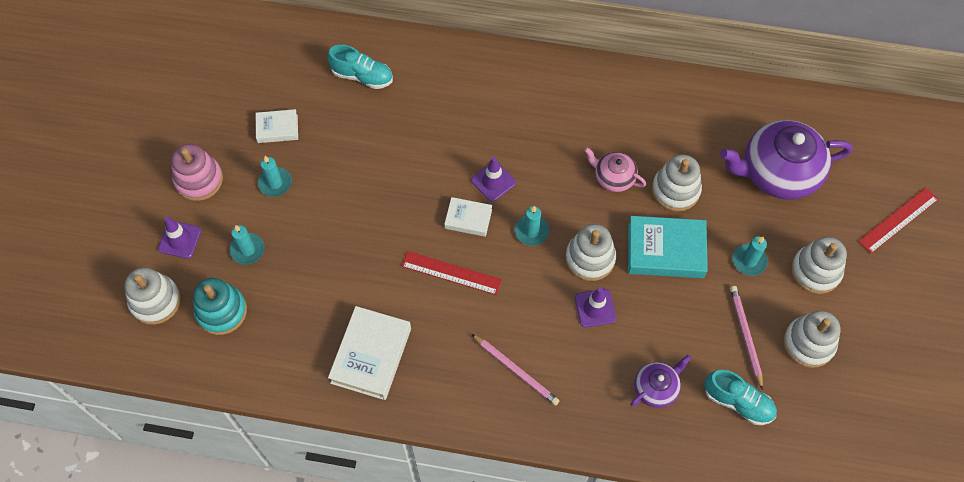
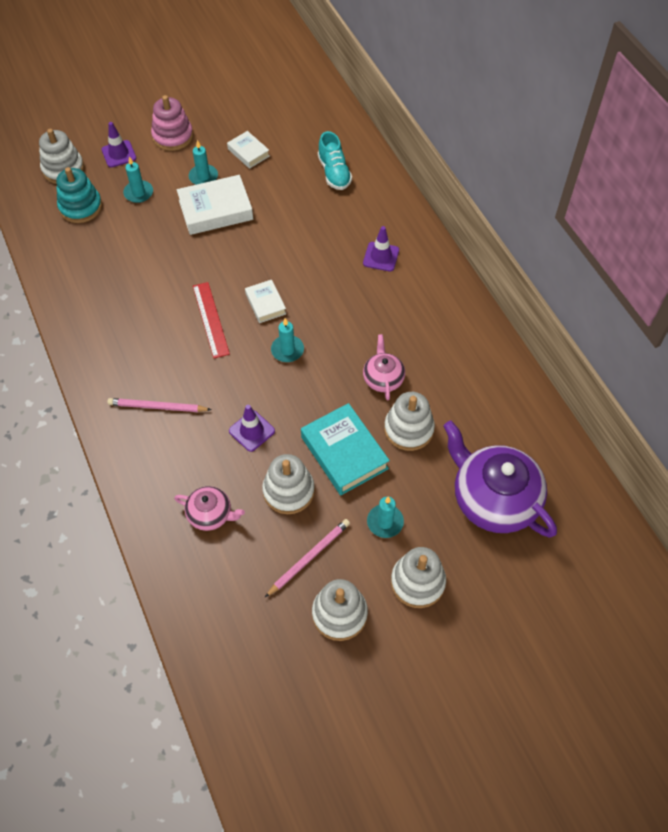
camera: 55 degrees right, 5 degrees down
(371, 355) = (106, 310): white book -> white book (216, 210)
(493, 181) = (311, 301): purple traffic cone -> purple traffic cone (381, 257)
(516, 370) = (157, 407): pink pencil -> pink pencil turned 90 degrees clockwise
(590, 258) = (294, 403): white stacking toy -> white stacking toy (288, 491)
(656, 388) = (210, 514): purple teapot -> pink teapot
(738, 402) = (240, 585): turquoise shoe -> none
(898, 220) = (530, 628): red ruler -> none

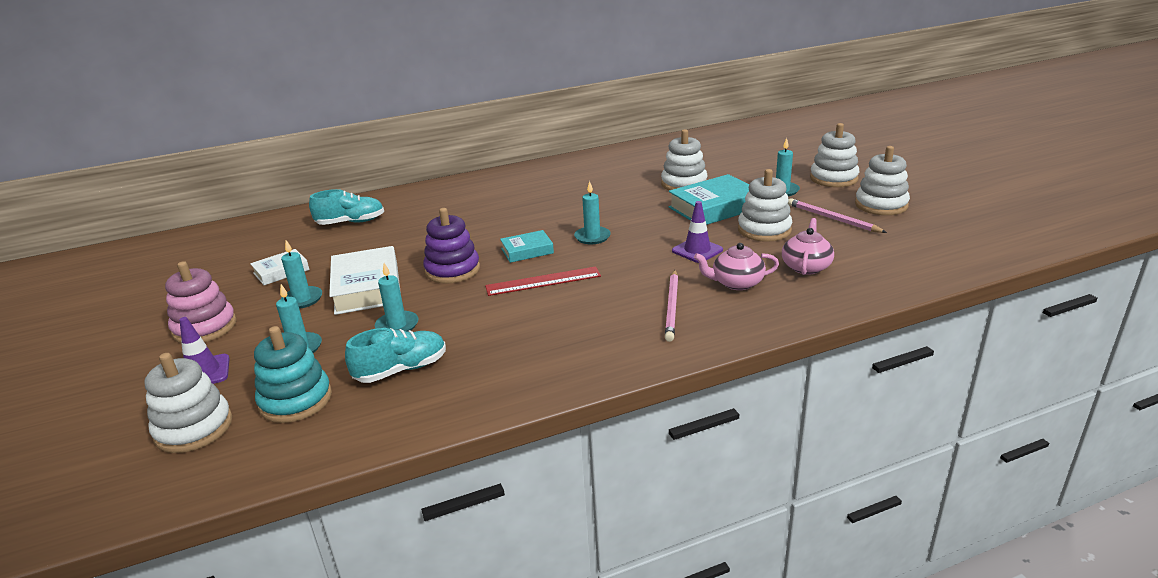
camera: 85 degrees left, 30 degrees down
(103, 252) = (401, 370): none -> turquoise shoe
(158, 239) = (397, 325): none -> turquoise candle
(237, 258) = (452, 270): none -> purple stacking toy
(265, 304) = (527, 251): white book -> turquoise book
(381, 257) = (480, 198): purple traffic cone -> none
(383, 378) = (629, 194): pink teapot -> pink teapot (736, 283)
(494, 499) = (745, 156): purple teapot -> none

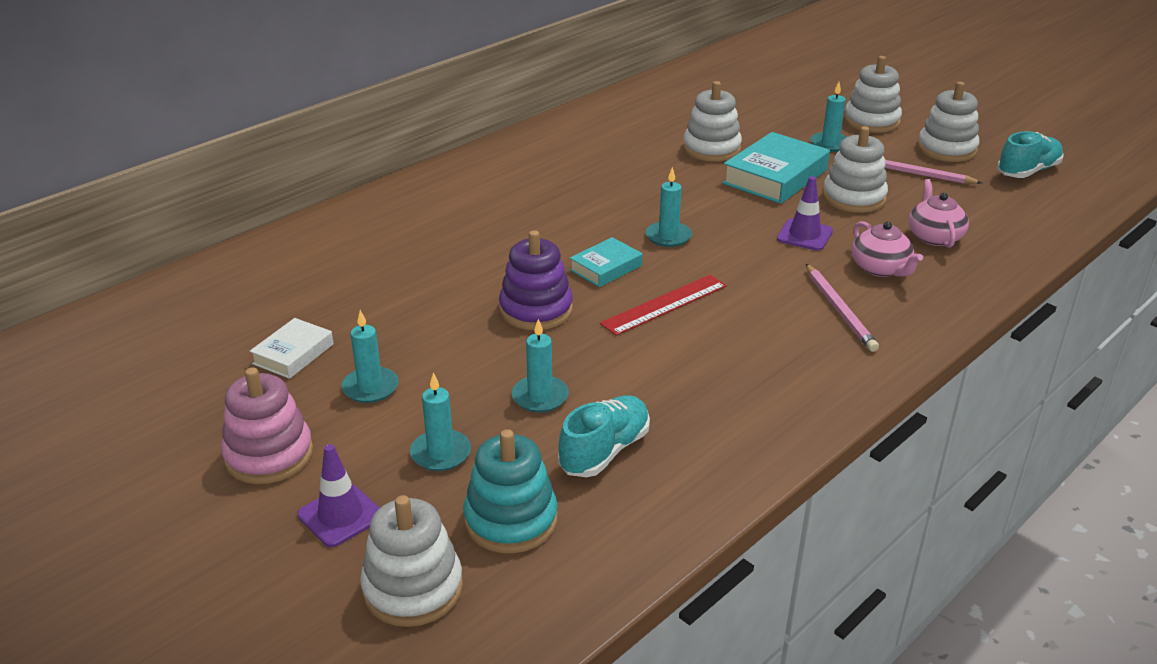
camera: 25 degrees left, 5 degrees up
(351, 222) = (319, 265): turquoise shoe -> turquoise shoe (1027, 171)
(367, 288) = (445, 354): white book -> none
(736, 283) = (880, 268): pink teapot -> pink teapot turned 90 degrees counterclockwise

